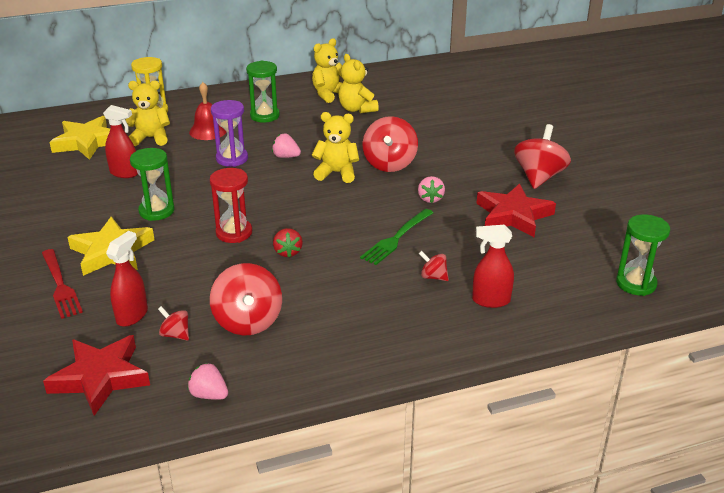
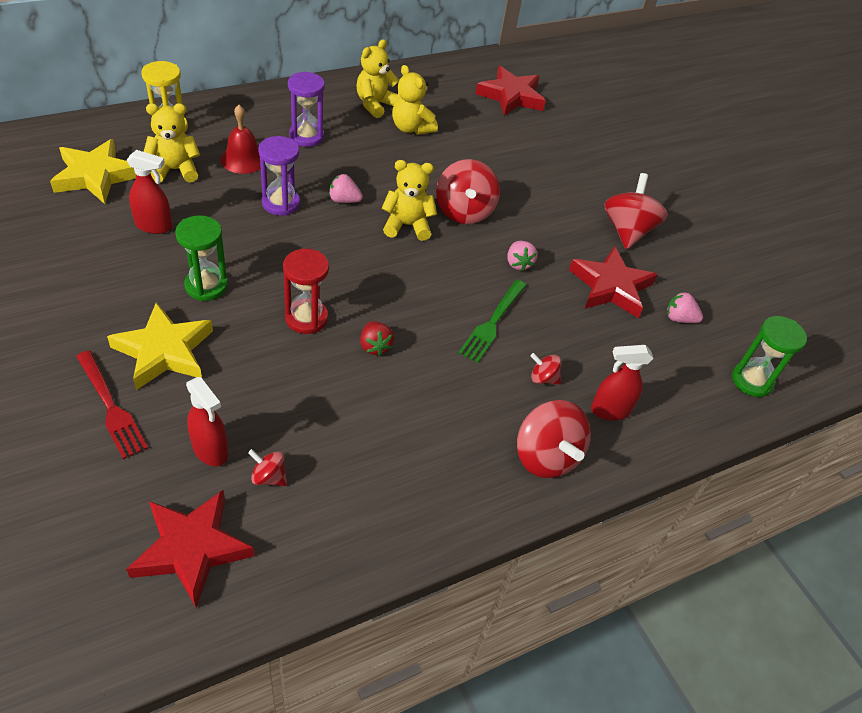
camera: 15 degrees left, 15 degrees up
(132, 315) = (210, 450): red spray bottle -> red spray bottle turned 120 degrees clockwise
(209, 395) = (327, 566): pink strawberry -> pink strawberry (679, 318)
(248, 321) = (350, 453): red spinning top -> red spinning top (546, 456)
(264, 116) = (306, 136): green hourglass -> purple hourglass
(452, 86) = (511, 96): none -> red star

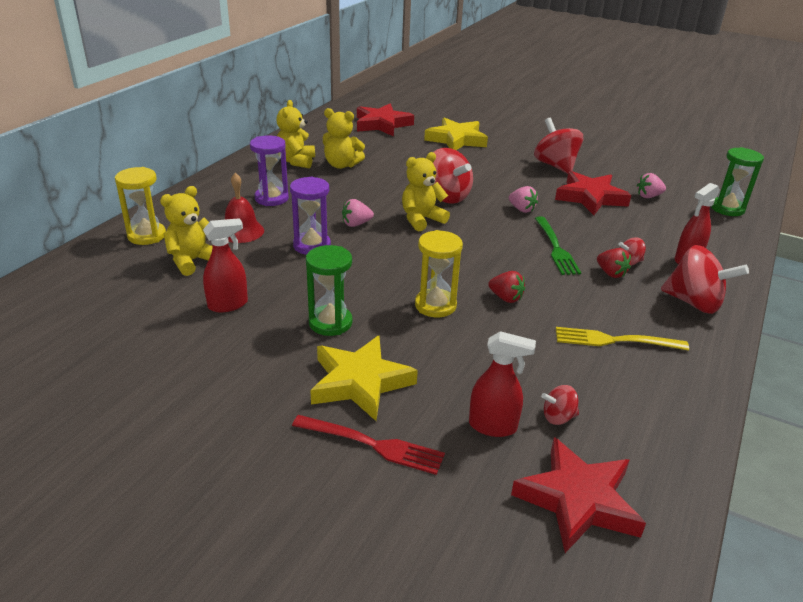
camera: 30 degrees left, 15 degrees down
(96, 176) = (124, 294): yellow star -> yellow star (456, 140)
(306, 318) = (435, 305): red hourglass -> yellow hourglass
(413, 444) = (615, 340): none -> yellow fork
(508, 379) = (611, 273): none -> red strawberry

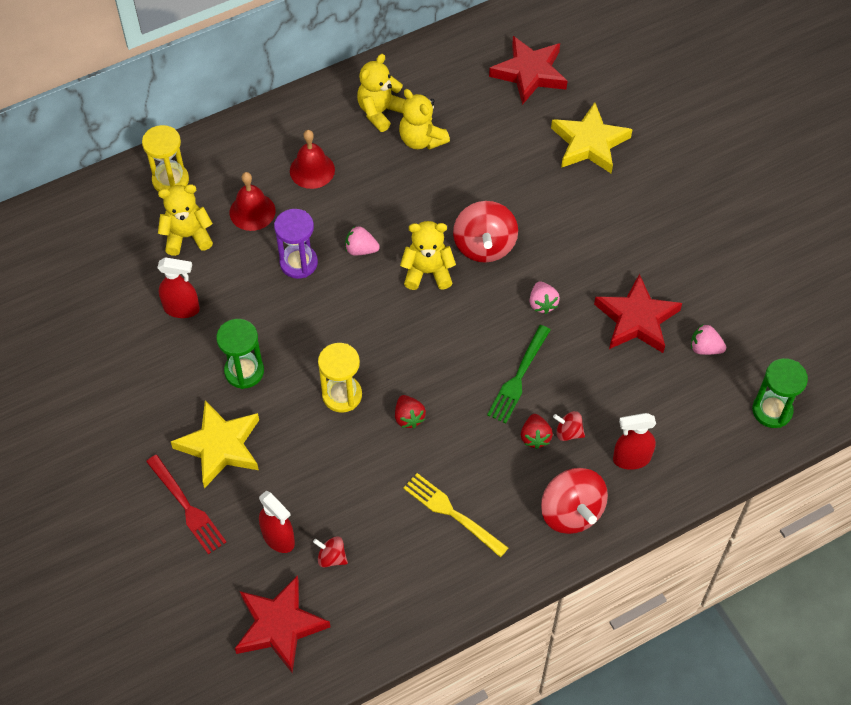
camera: 35 degrees right, 25 degrees up
(271, 198) = (312, 170): purple hourglass -> red bell
(555, 166) = (656, 245): red spinning top -> none

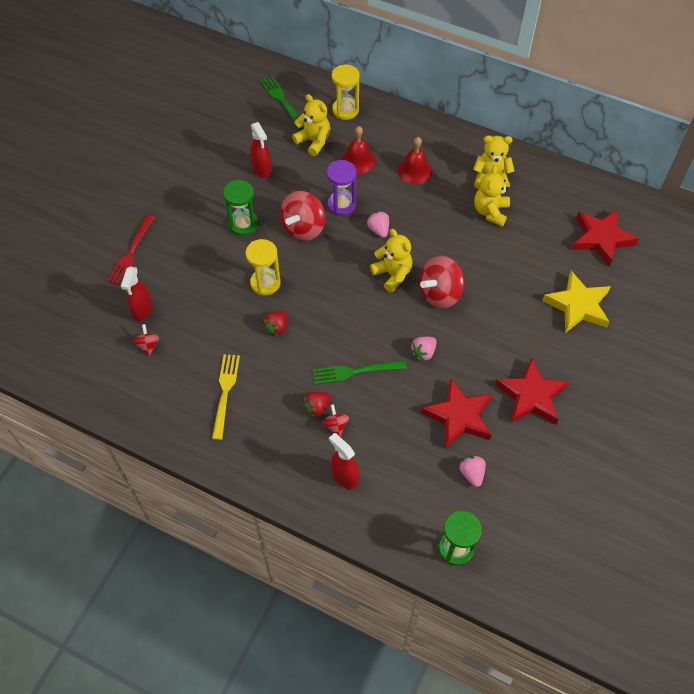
camera: 55 degrees right, 0 degrees up
(99, 231) = (282, 101): none -> green fork
(220, 446) = (183, 244): yellow star -> none
(279, 626) = (84, 346): red star -> red star (531, 396)
(571, 512) = (276, 462): red spinning top -> red spinning top (303, 228)

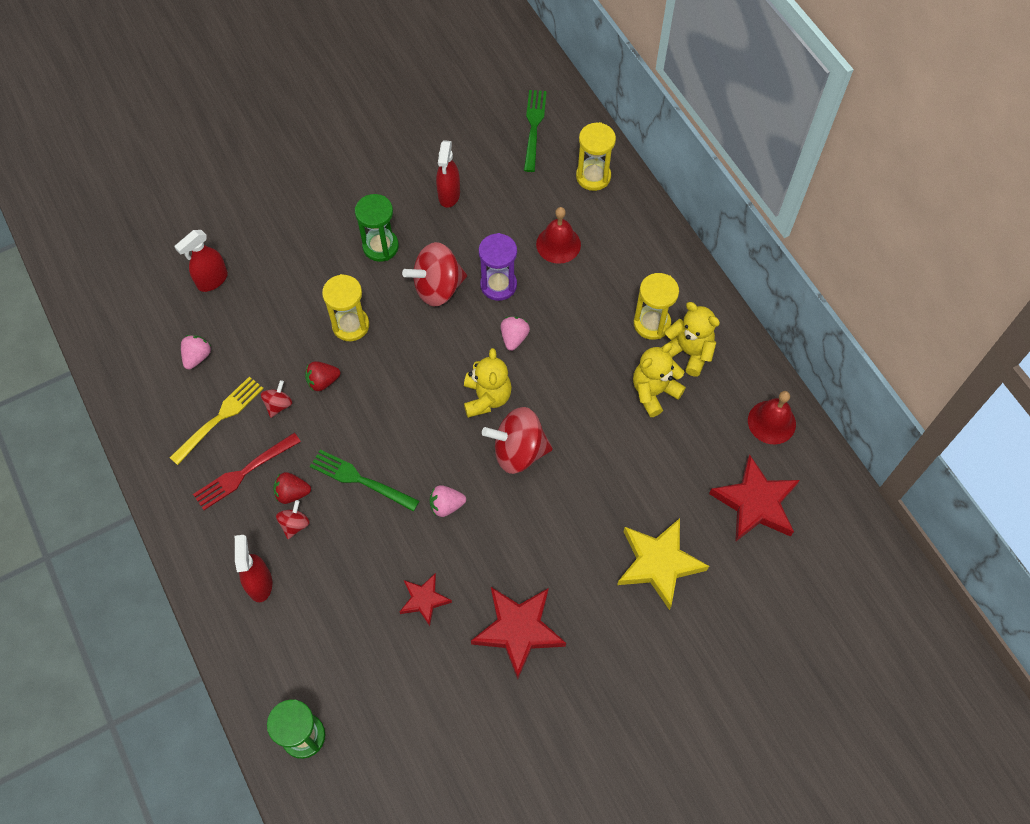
camera: 35 degrees right, 5 degrees up
(131, 252) = (250, 212): red fork -> red fork (244, 472)
(148, 345) = (189, 321): red spinning top -> red spinning top (278, 405)
(314, 141) = (529, 194): yellow teddy bear -> none
(414, 171) = (610, 293): red bell -> red bell (771, 422)
(455, 174) = (652, 323): none -> yellow hourglass
(459, 416) = (424, 600): red star -> red star, size x0.57
(472, 474) = (385, 670): pink strawberry -> pink strawberry (197, 357)

